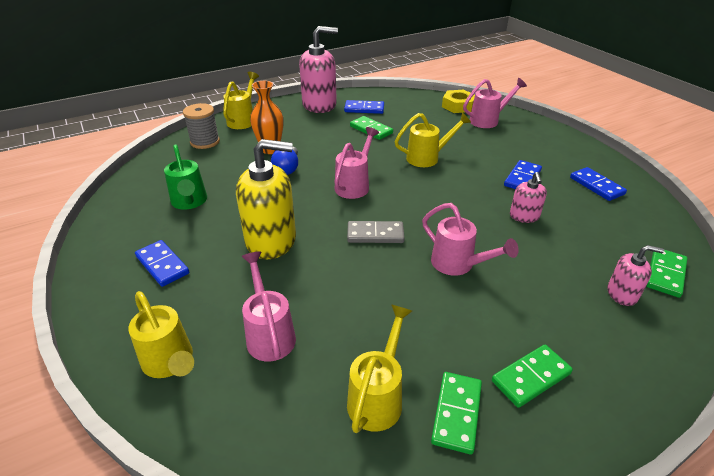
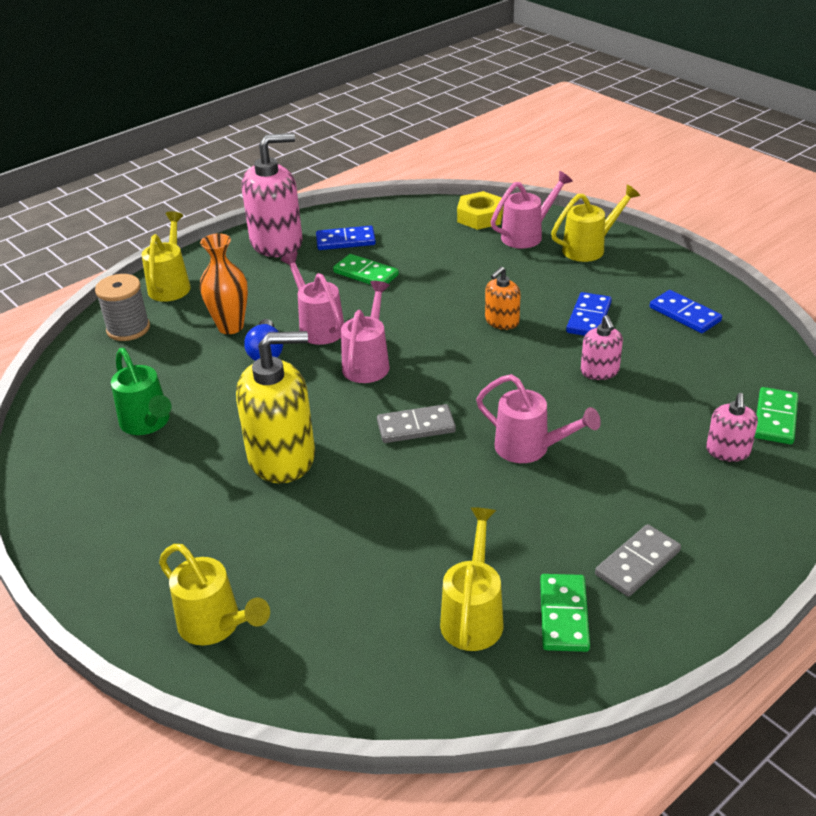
camera: 10 degrees left, 0 degrees up
(162, 265) = (150, 513): blue domino -> none
(269, 334) = (323, 572): pink watering can -> pink watering can (318, 327)
(427, 158) = (456, 306): yellow watering can -> yellow watering can (589, 248)
(457, 172) = (502, 321): none -> orange soap dispenser
(531, 377) = (637, 563): green domino -> grey domino
(622, 294) = (727, 451): pink soap dispenser -> pink soap dispenser turned 105 degrees clockwise

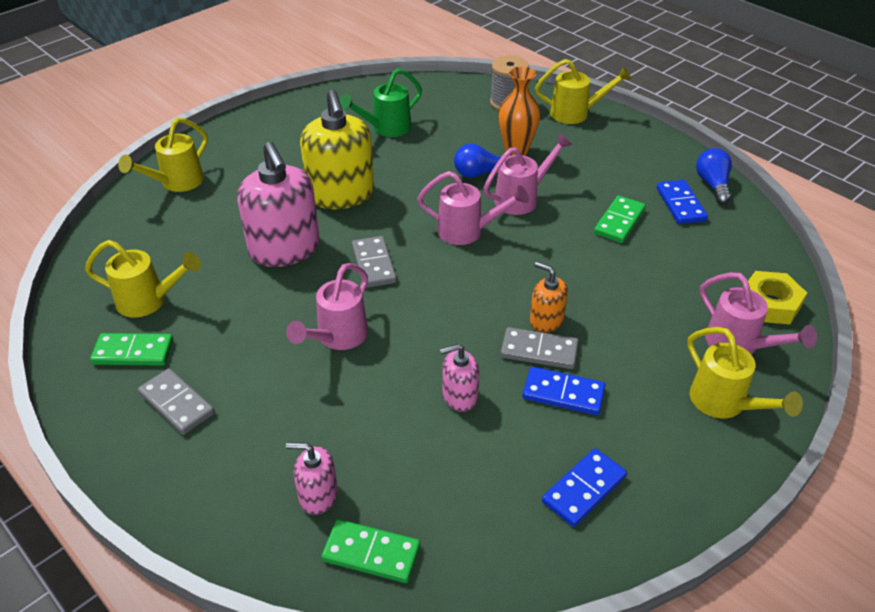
camera: 85 degrees right, 5 degrees up
(277, 243) = (663, 162): pink soap dispenser -> pink soap dispenser (284, 249)
(319, 222) = (712, 185): none -> blue light bulb
(540, 327) = (539, 351): none -> grey domino

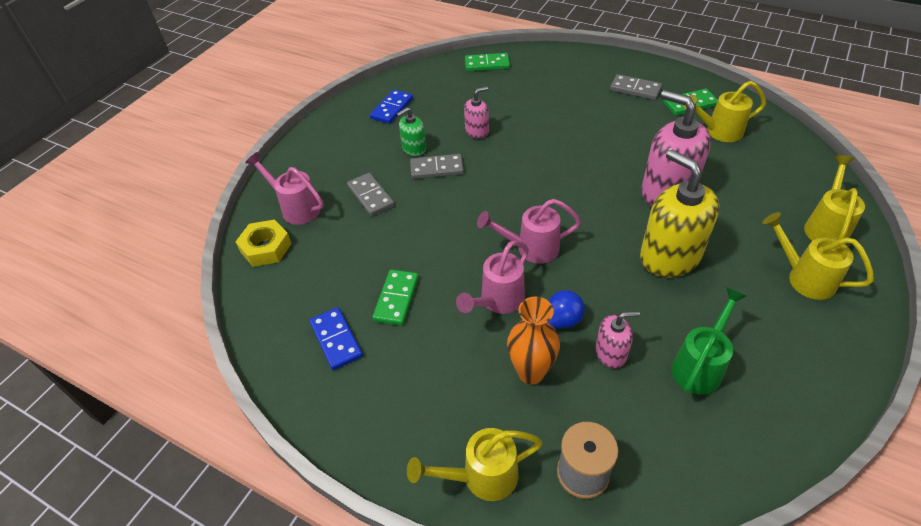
camera: 165 degrees right, 5 degrees up
(318, 495) = (526, 75): pink soap dispenser -> pink soap dispenser (611, 353)
(337, 337) = (574, 143): pink watering can -> none
(374, 264) = (588, 198): grey domino -> grey domino (370, 196)
(546, 320) = (438, 190): orange soap dispenser -> none
(563, 393) = (414, 148): blue domino -> green soap dispenser
(712, 185) = (299, 381): blue light bulb -> none
(724, 404) = (311, 168): yellow watering can -> yellow watering can (804, 278)

